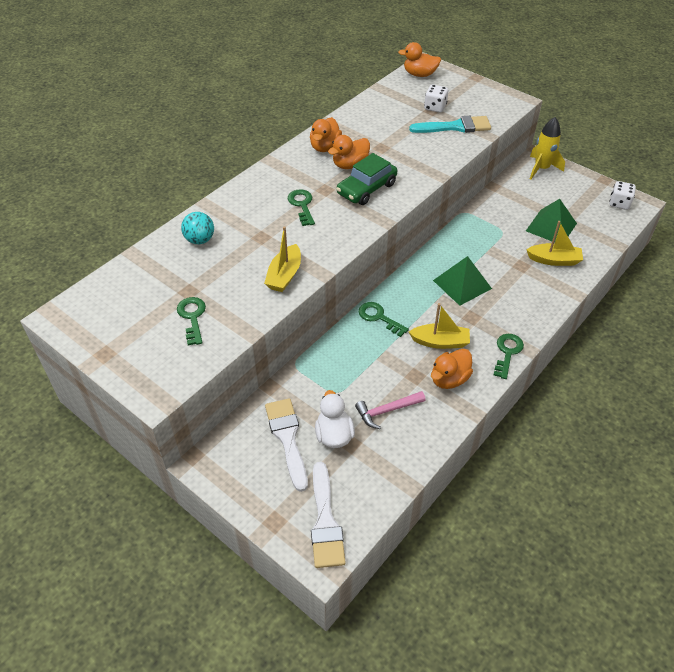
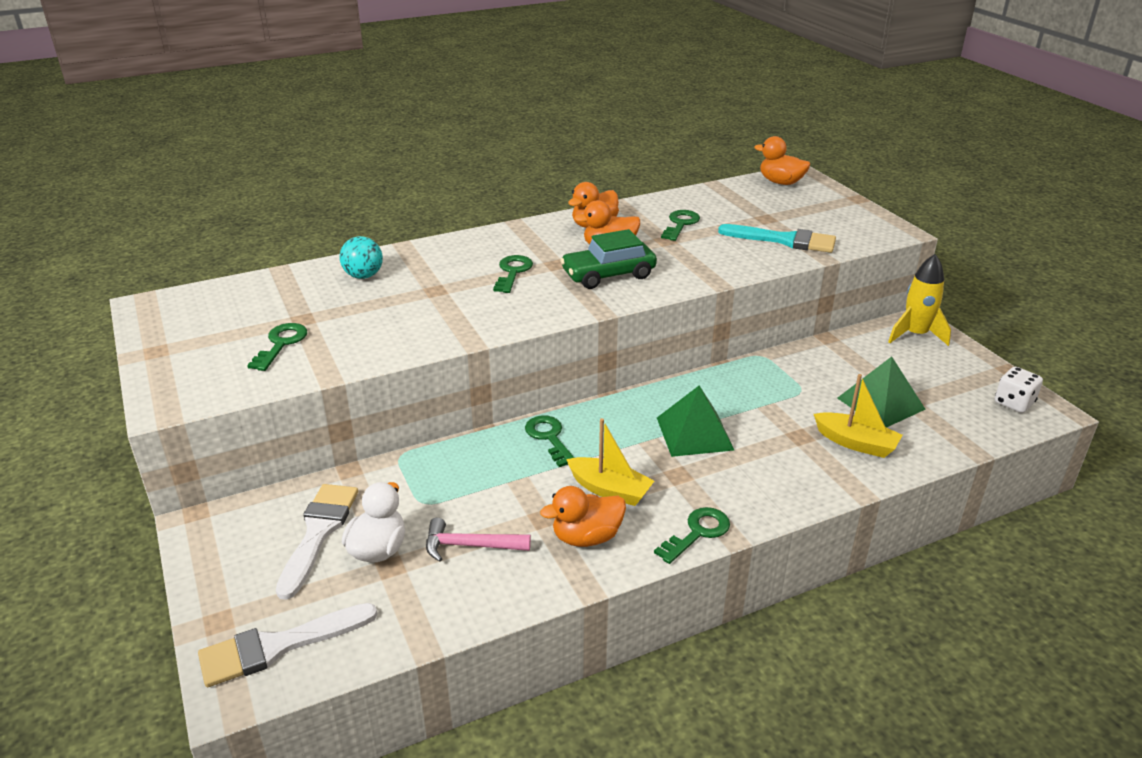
camera: 25 degrees right, 15 degrees down
(284, 275) = (425, 333): yellow boat -> none
(325, 521) = (278, 646): white brush -> white brush turned 45 degrees clockwise
(381, 130) = (680, 224): none -> green key
(435, 107) = (773, 216): white dice -> none

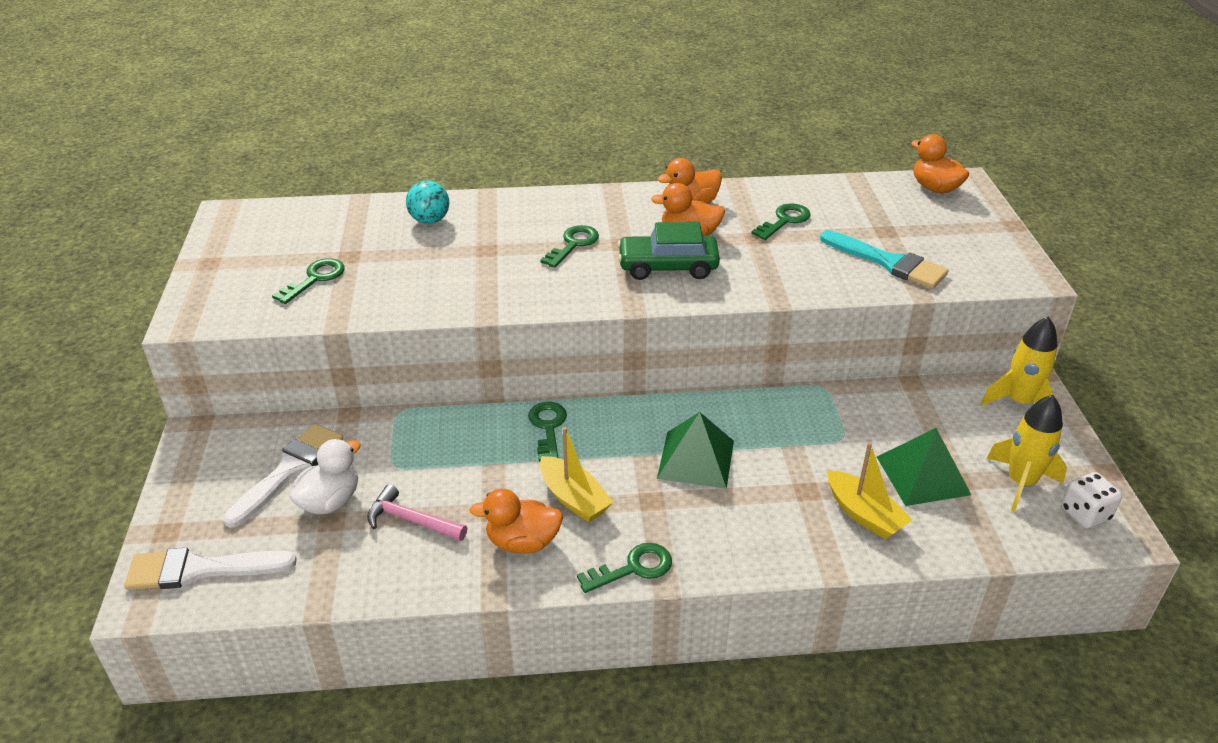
camera: 20 degrees right, 5 degrees up
(954, 392) = (1020, 482): none -> yellow rocket

